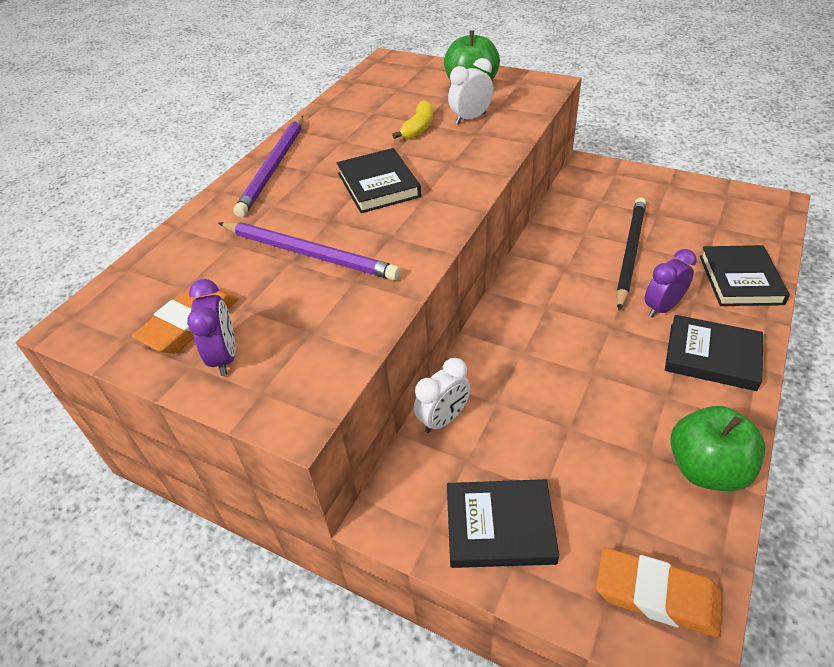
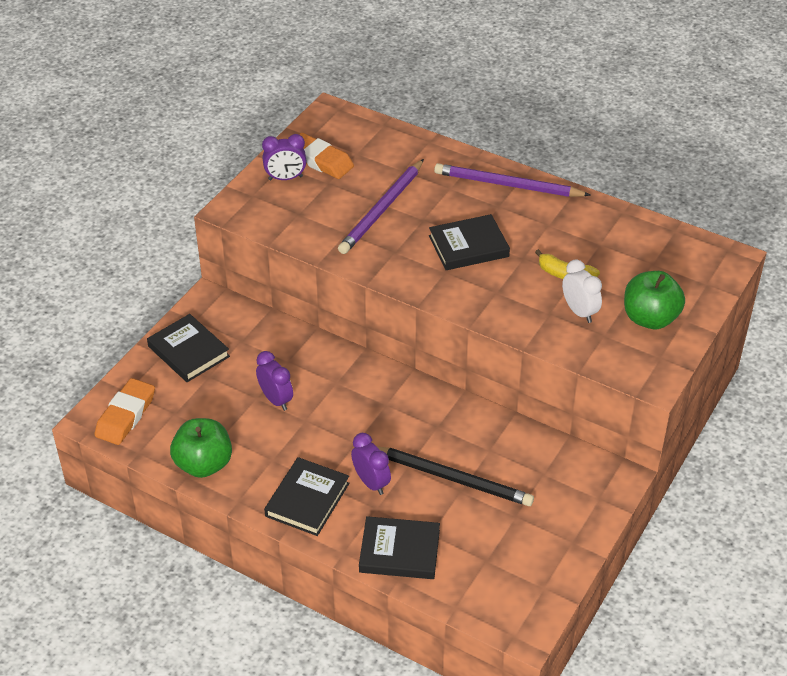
camera: 90 degrees right, 0 degrees up
(443, 419) = (279, 331): white clock -> none
(499, 526) = (188, 351): black book -> black book turned 45 degrees counterclockwise
(567, 406) = (276, 400): none -> purple clock

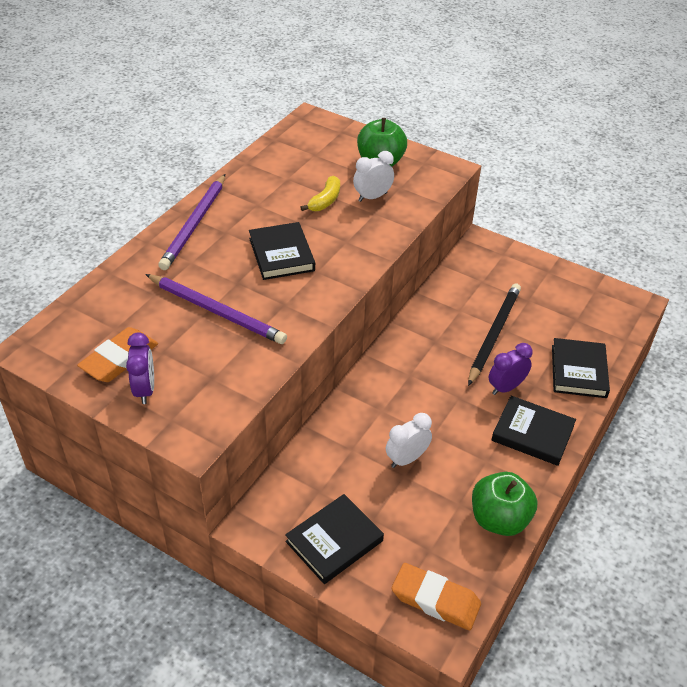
camera: 90 degrees left, 0 degrees up
(276, 400) = (406, 459): purple clock -> white clock

